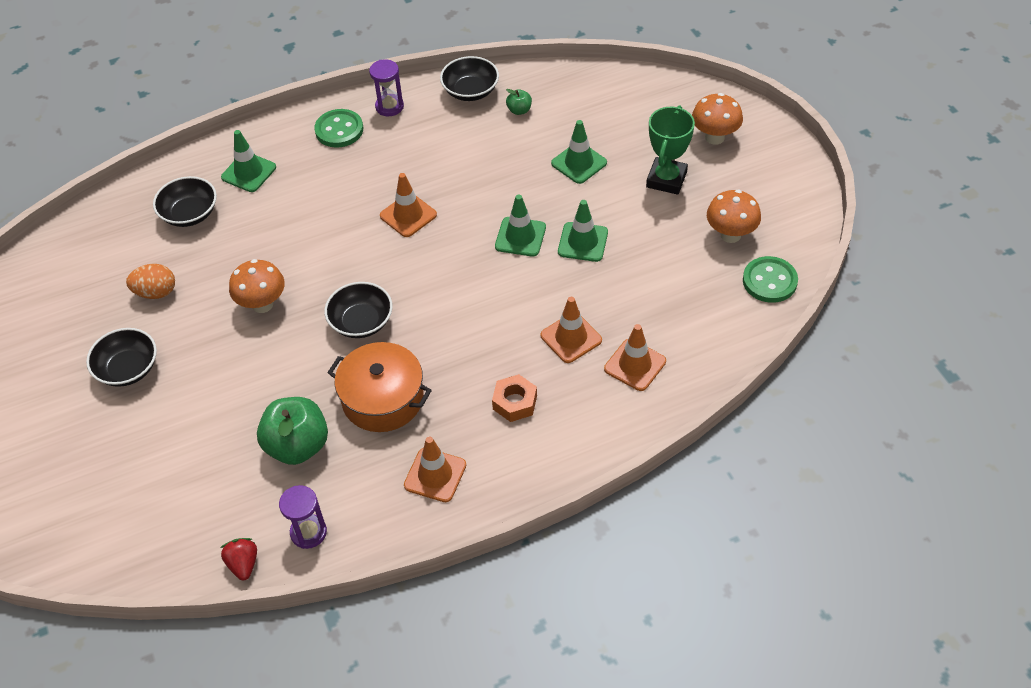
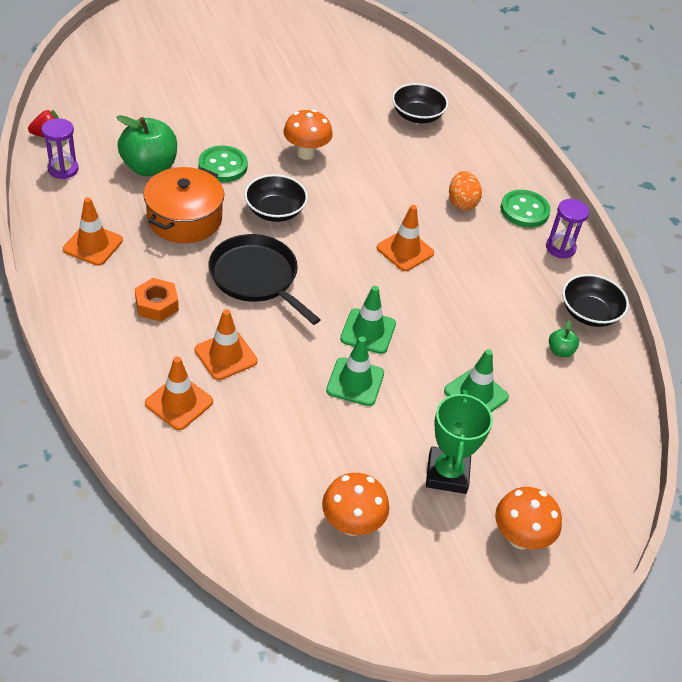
camera: 85 degrees right, 5 degrees down
(128, 369) = (251, 82): black bowl -> none
(156, 292) = (329, 97): orange egg -> orange egg (462, 203)
(249, 172) = (467, 150): green traffic cone -> none
(463, 326) = (256, 277): none -> black pan
(666, 179) = (447, 474): green trophy -> green trophy turned 75 degrees clockwise
(769, 281) = (273, 551): green button -> green button (223, 166)

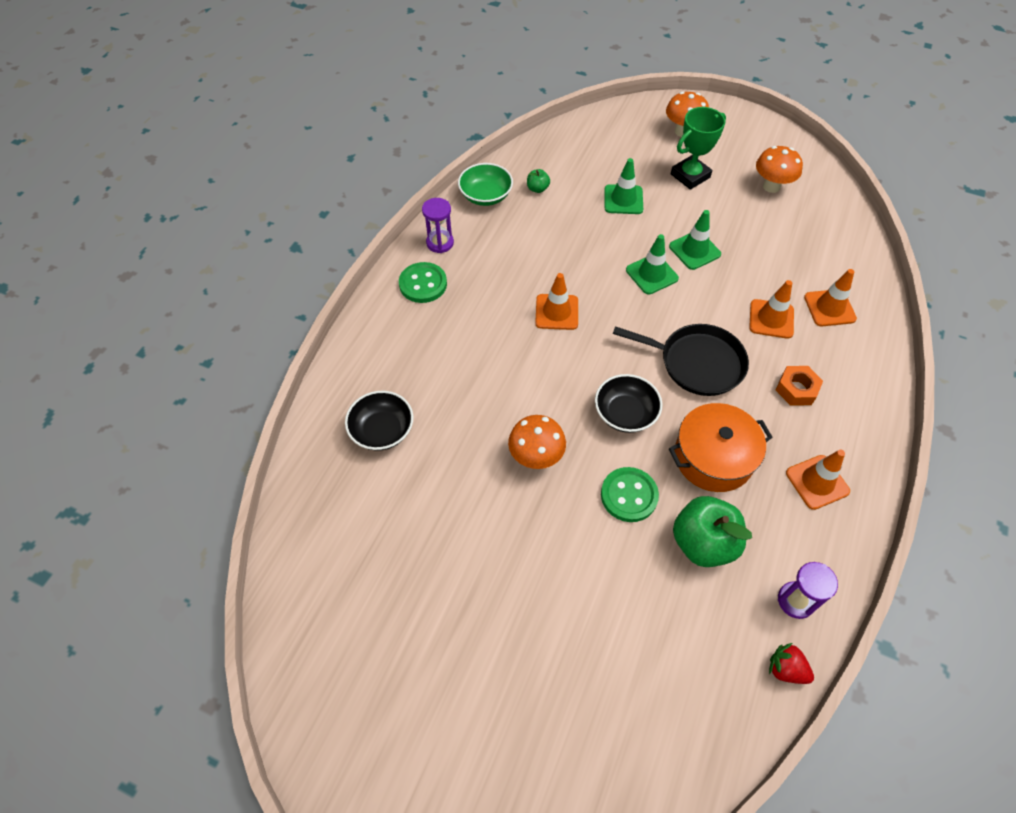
camera: 130 degrees left, 10 degrees up
(256, 277) = (696, 363): black pan -> black pan turned 75 degrees counterclockwise
(462, 203) = (462, 321): orange egg -> none
(589, 313) = (485, 196): black bowl -> green bowl

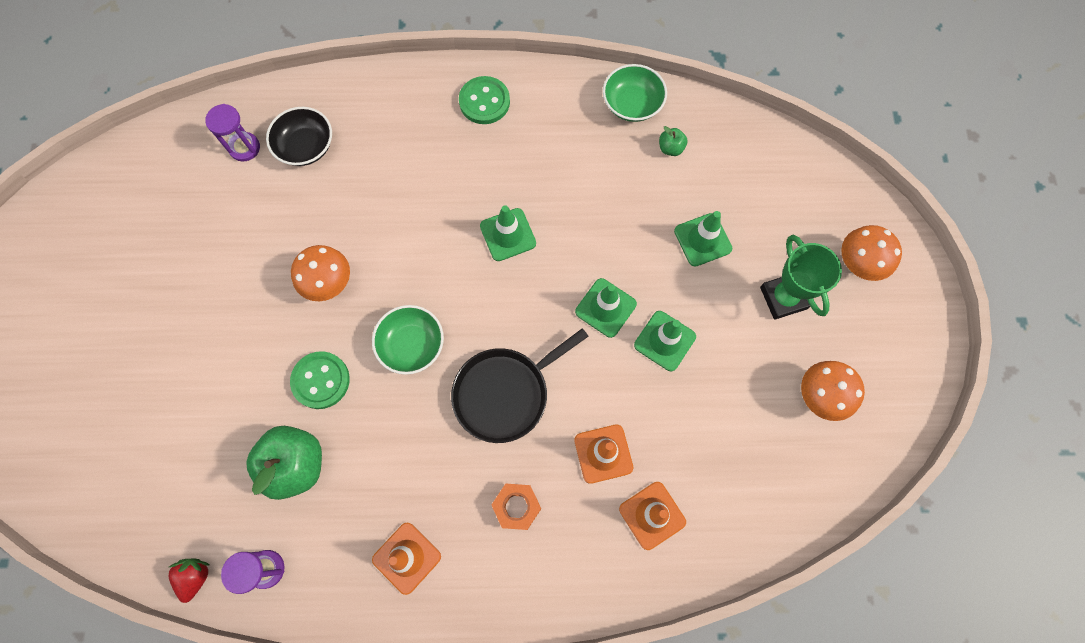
camera: 65 degrees right, 15 degrees up
(440, 243) = (544, 92): purple hourglass -> purple hourglass (244, 148)
(556, 312) = (508, 235): orange traffic cone -> green traffic cone
(625, 413) = (412, 345): black bowl -> green bowl
(690, 176) = (783, 298): green trophy -> green trophy turned 45 degrees clockwise
(696, 363) = (505, 393): black pan -> black pan turned 60 degrees clockwise
(713, 457) = (395, 445): orange pot -> none

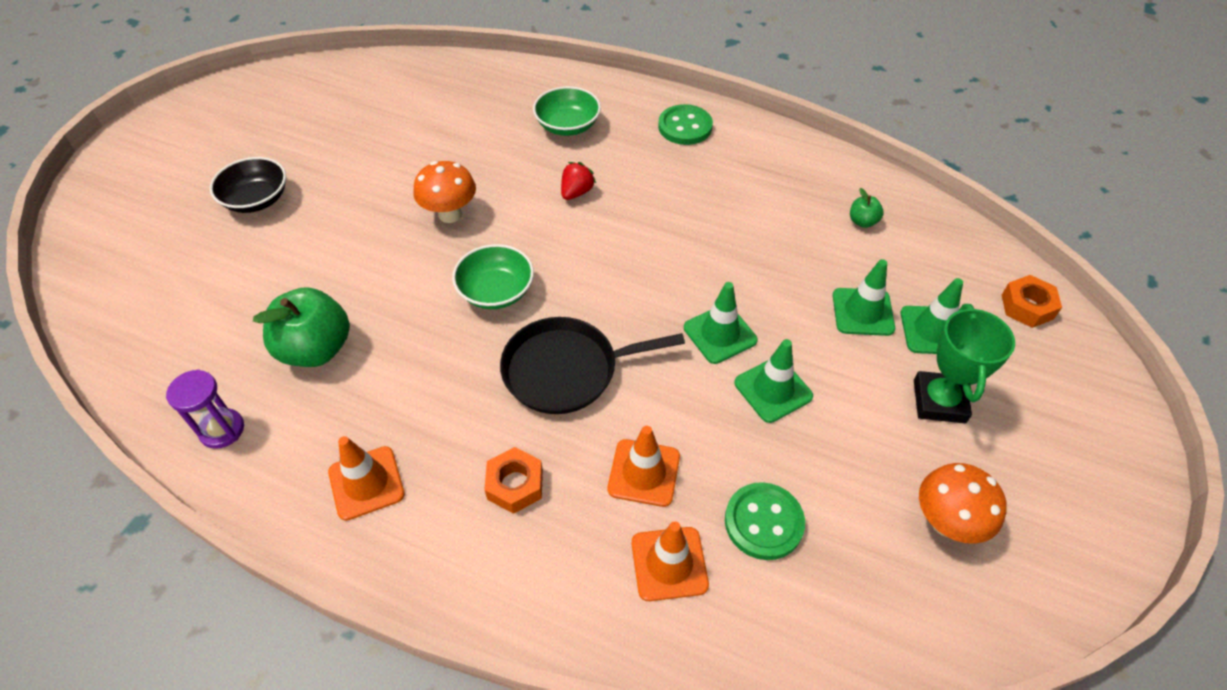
camera: 25 degrees right, 20 degrees down
(195, 577) = (153, 407): red strawberry -> red strawberry (576, 192)
(244, 148) = (443, 93): purple hourglass -> none
(306, 146) = (497, 108): black bowl -> black bowl (257, 199)
(321, 380) = (389, 288): green button -> green button (763, 522)
(508, 235) = (649, 235): green traffic cone -> green traffic cone (932, 330)
(632, 104) = (837, 173): green bowl -> green bowl (567, 126)
(818, 183) = (1027, 307): none -> orange nut
(857, 264) = (1049, 402): orange mushroom -> none

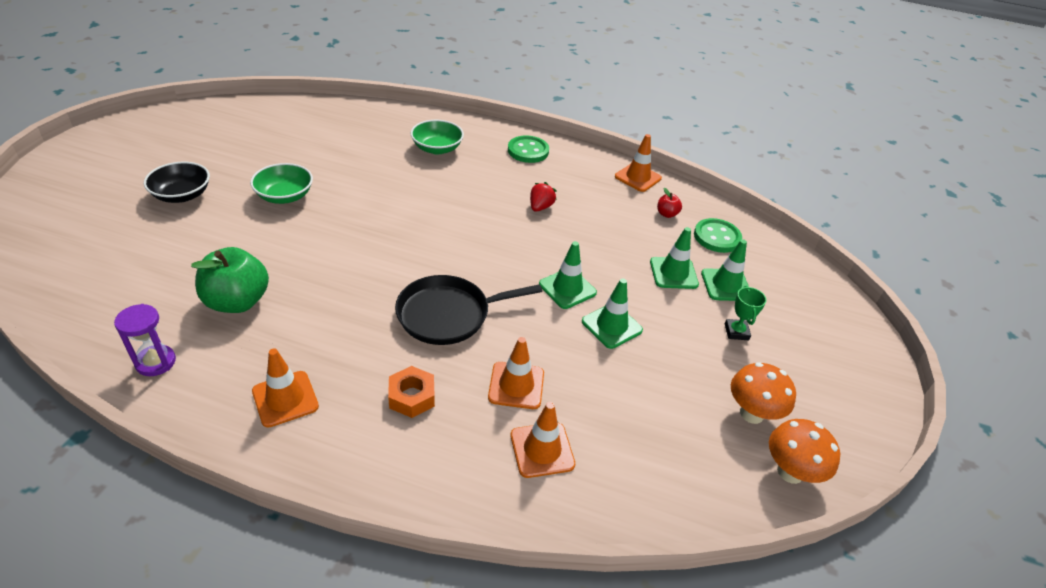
camera: 10 degrees left, 10 degrees down
(450, 214) = (346, 207): orange mushroom -> orange mushroom (790, 472)
(496, 291) = (387, 260): green bowl -> green bowl (285, 196)
(576, 192) = (447, 193): red strawberry -> red strawberry (540, 207)
(763, 522) = (613, 418): green button -> green button (717, 237)
(828, 165) = (638, 177): none -> orange traffic cone
(862, 221) = (666, 214): green apple -> red apple
(939, 401) = (736, 332): green trophy -> green trophy, size x0.59
(1027, 307) = (791, 269): orange nut -> none

